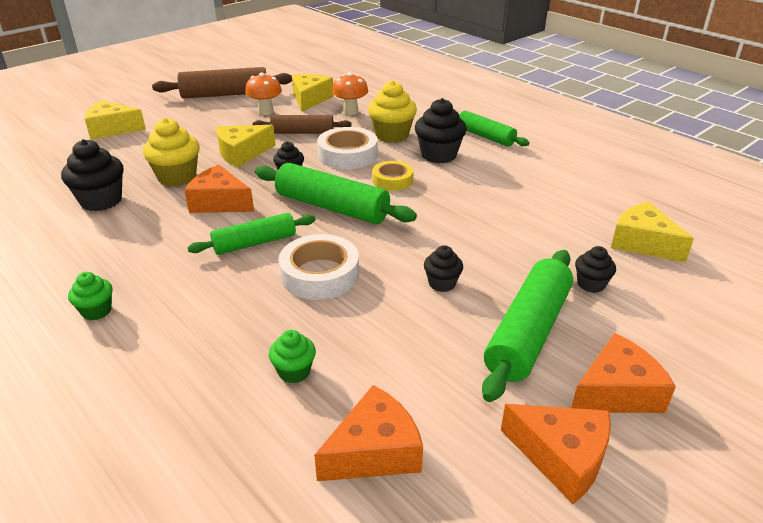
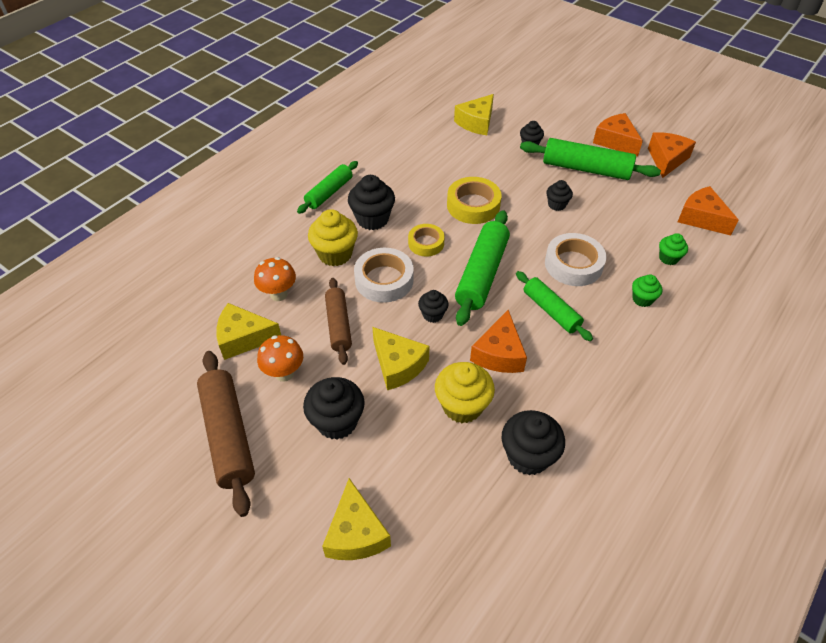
camera: 100 degrees left, 15 degrees up
(96, 311) = (673, 381): green cupcake -> green cupcake (642, 299)
(206, 127) = (337, 422): none -> black cupcake
(451, 216) = (473, 205): none -> yellow tape

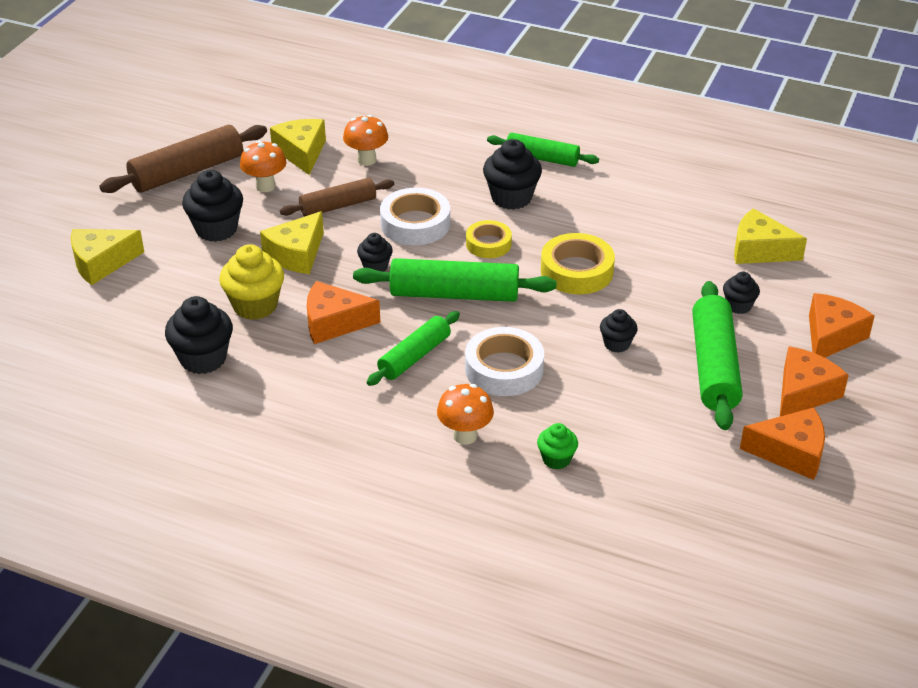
camera: 75 degrees right, 10 degrees down
(335, 254) = (441, 183): yellow cupcake -> none
(642, 299) = (465, 436): green cupcake -> orange mushroom
(701, 218) = (663, 494): orange cheese -> orange cheese (831, 336)

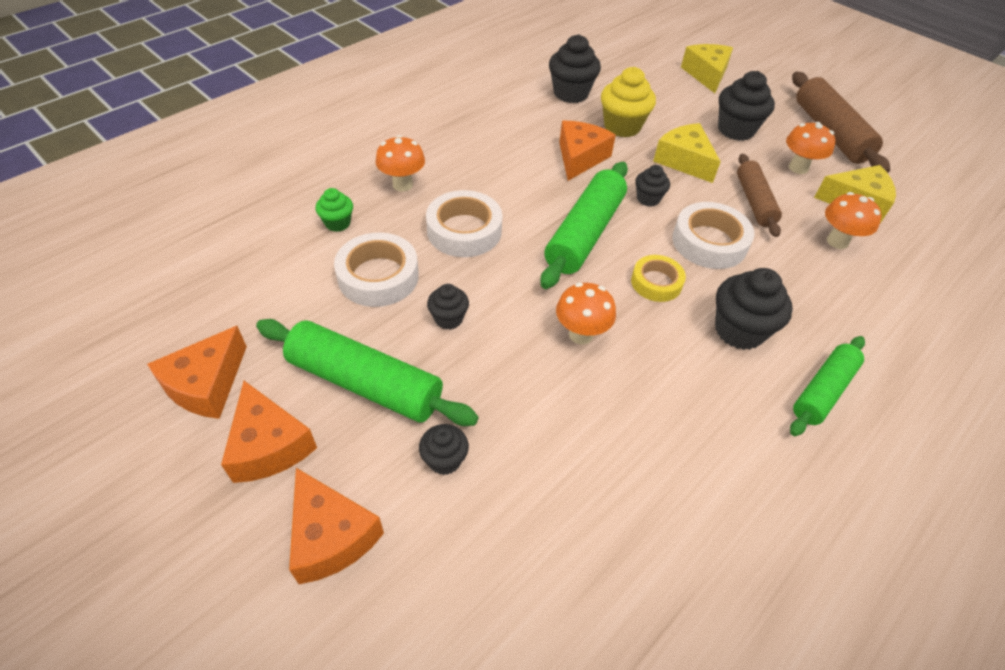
camera: 110 degrees right, 10 degrees up
(414, 356) = (513, 186): green rolling pin -> none
(576, 271) = (581, 334): yellow tape -> orange mushroom
(603, 402) = (378, 276): none -> white tape
(759, 250) = (540, 550): yellow cheese -> none

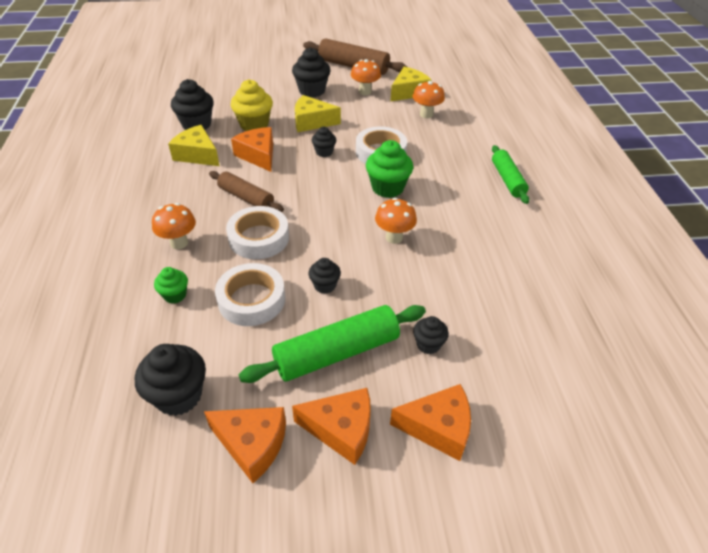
camera: 50 degrees left, 5 degrees down
(206, 385) = (252, 444): orange cheese -> orange cheese turned 45 degrees counterclockwise
(584, 234) = (321, 191): green rolling pin -> none
(656, 282) = (387, 188): yellow tape -> green cupcake
(706, 74) = (255, 70): yellow cheese -> yellow cheese (197, 155)
(739, 330) = (448, 181): black cupcake -> black cupcake (178, 396)
(754, 201) = (370, 120): brown rolling pin -> brown rolling pin (246, 198)

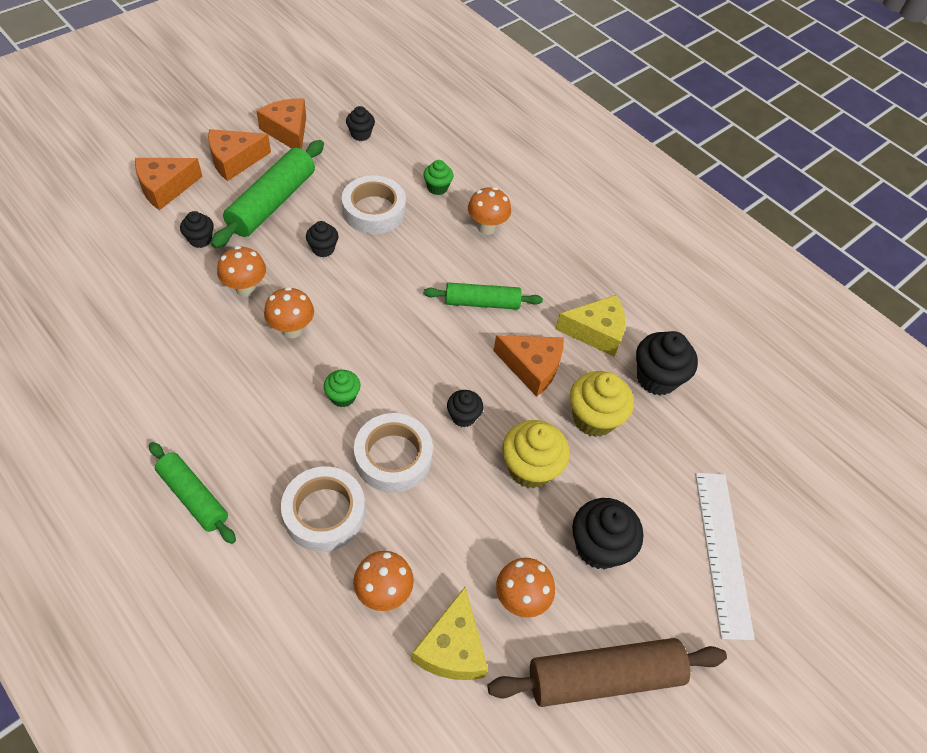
camera: 140 degrees right, 10 degrees up
(178, 396) = (360, 134): black cupcake -> black cupcake, size x0.57
(246, 198) = (482, 303): brown rolling pin -> green rolling pin
(252, 444) = (288, 131): orange cheese -> orange cheese turned 75 degrees clockwise
(259, 238) = (423, 265): white tape -> white tape (324, 513)
(260, 71) = (722, 552): none -> white ruler
(312, 122) = (530, 468): yellow cheese -> yellow cupcake
(387, 188) = (343, 397): green cupcake -> green cupcake, size x0.57
(411, 281) = (246, 289): none -> orange mushroom

